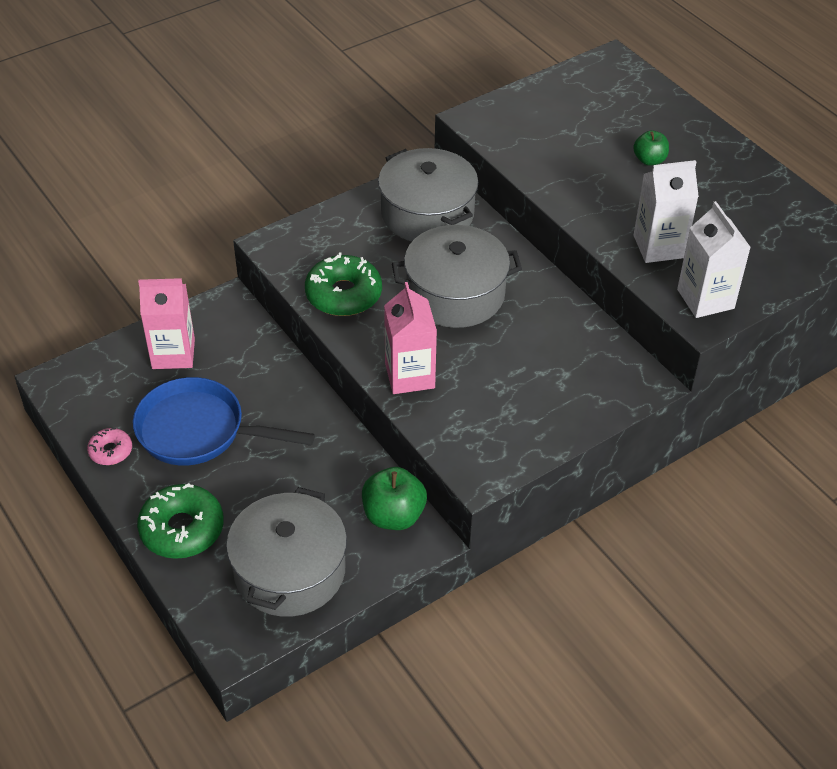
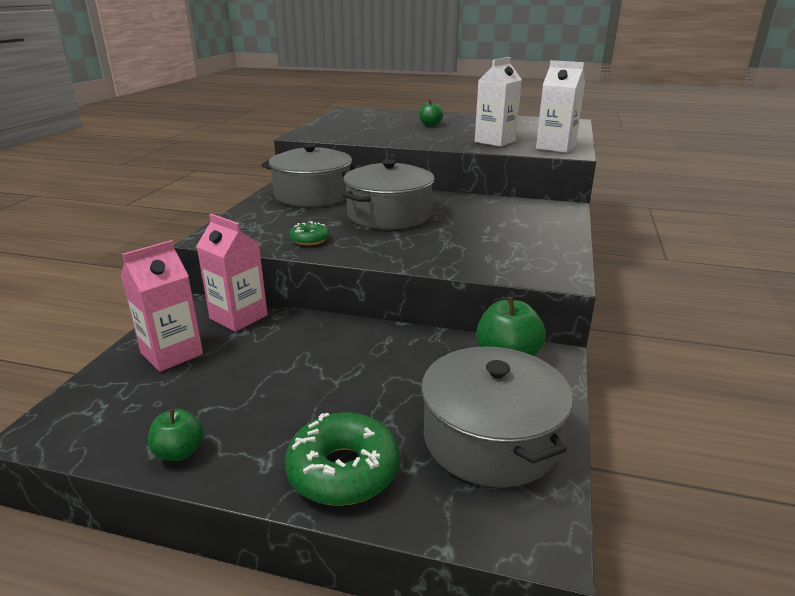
camera: 40 degrees left, 20 degrees down
(110, 451) = (179, 452): pink donut -> green apple
(199, 431) = (264, 390): blue pan -> none
(343, 294) = (309, 239): green donut -> green donut, size x0.54
(409, 375) = (424, 255): pink carton -> pink carton (238, 317)

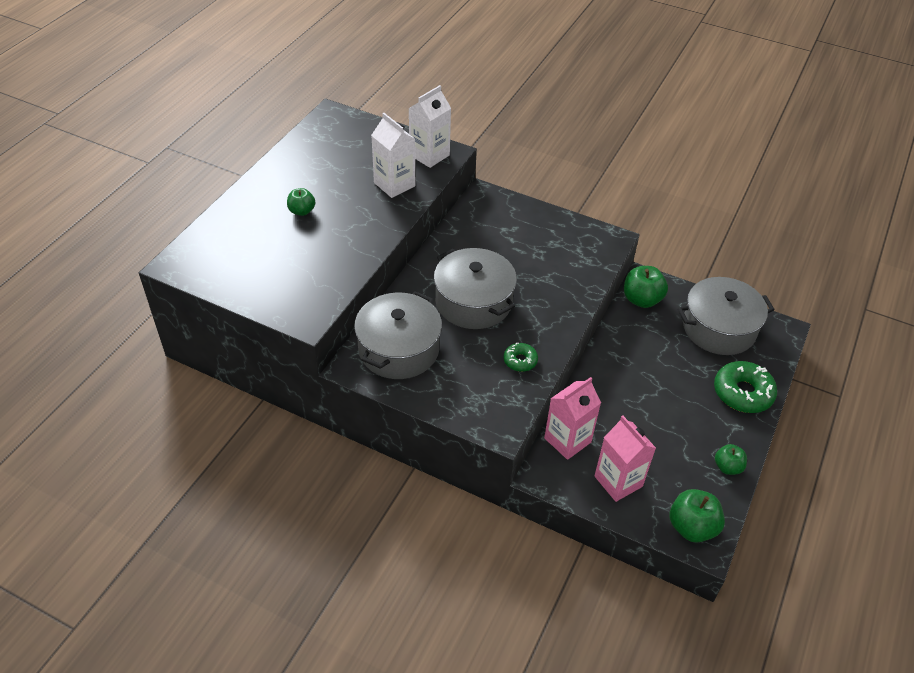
camera: 80 degrees left, 20 degrees up
(78, 416) = (692, 527): none -> green apple

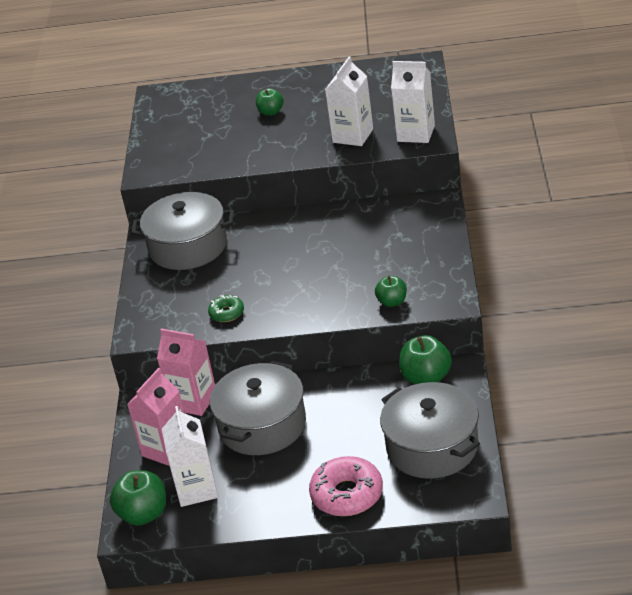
camera: 70 degrees right, 10 degrees down
(473, 302) = (279, 259): grey pot -> grey pot (262, 425)
(682, 480) = (196, 489): none -> white carton
(727, 467) = (234, 515): green apple -> green apple (392, 302)
(742, 393) = (347, 494): green donut -> pink donut

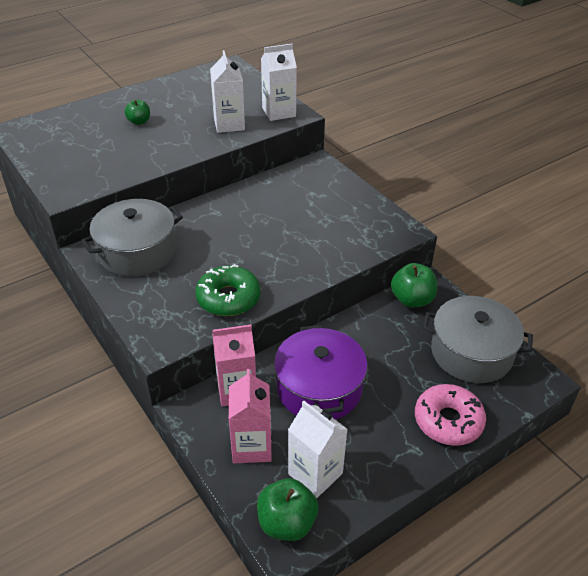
camera: 40 degrees left, 5 degrees up
(227, 313) = (228, 298): green donut -> green donut, size x1.84
(262, 425) = (319, 388): grey pot -> purple pot
(392, 302) = (361, 245): green apple -> none

